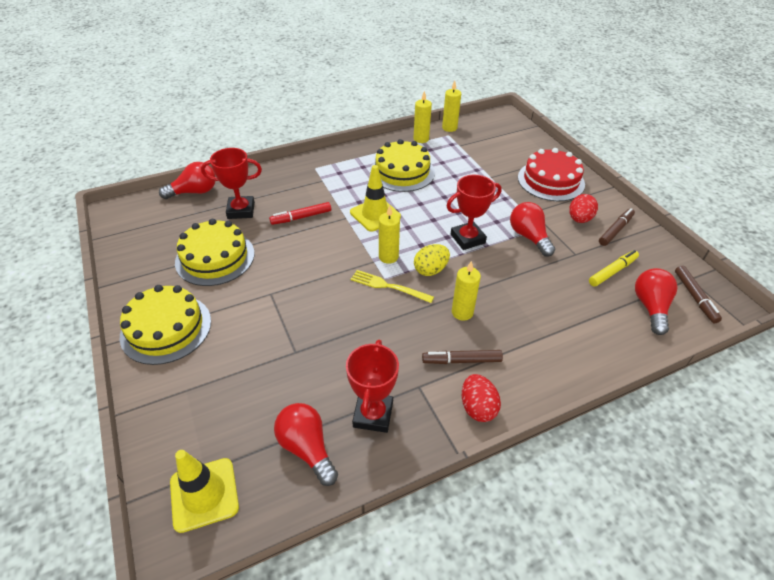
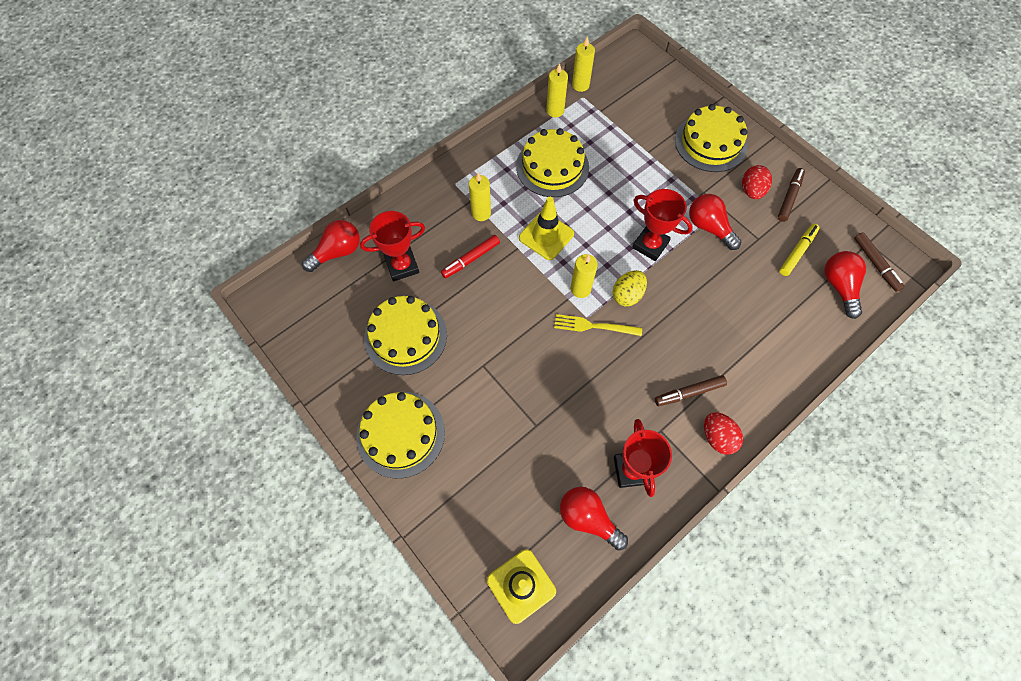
camera: 15 degrees left, 20 degrees up
(462, 312) = (673, 338): yellow candle -> yellow candle (481, 213)
(467, 239) = (650, 245): red trophy -> red trophy turned 75 degrees clockwise
(550, 181) = (710, 143): red cake -> yellow cake

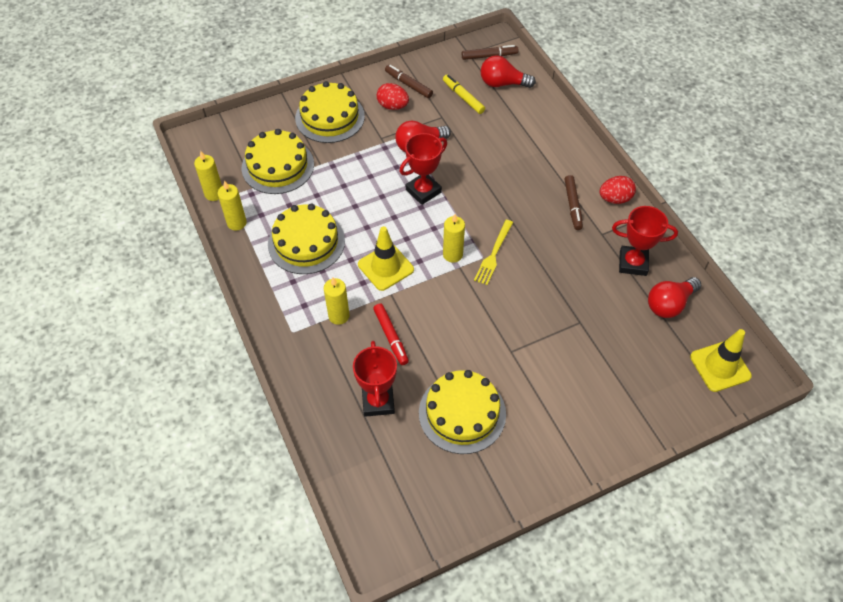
camera: 75 degrees left, 10 degrees down
(337, 252) = (339, 464): red light bulb -> none
(400, 434) = (567, 436): yellow cake -> yellow cake (278, 166)
(627, 295) = (469, 221): yellow egg -> none

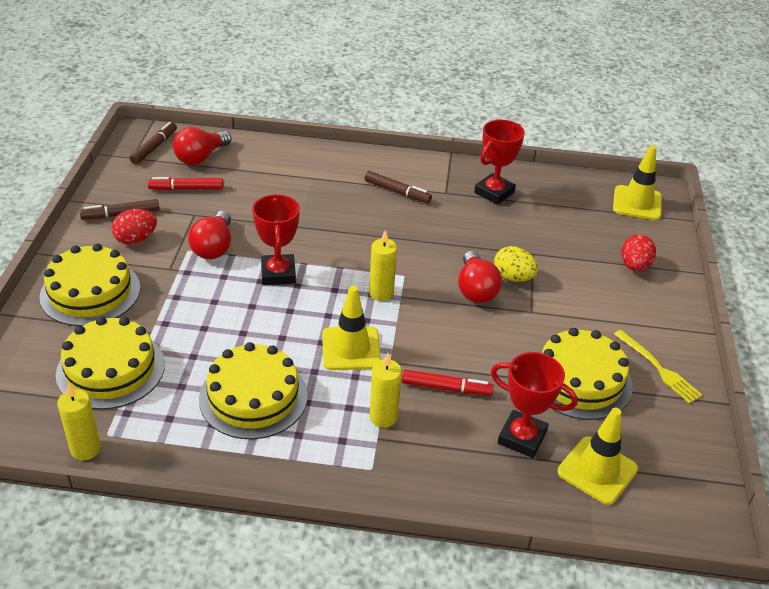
camera: 60 degrees left, 15 degrees down
(236, 223) = (157, 447): yellow candle -> none
(380, 460) = (597, 470): none -> yellow traffic cone
(463, 97) = (187, 189): yellow marker -> red marker
(493, 254) = (407, 266): yellow fork -> yellow fork (658, 368)
(539, 322) = (513, 277): none -> yellow egg
(615, 199) = (414, 166): red egg -> red egg (634, 266)
(669, 304) = (554, 196): red light bulb -> red light bulb (475, 289)

